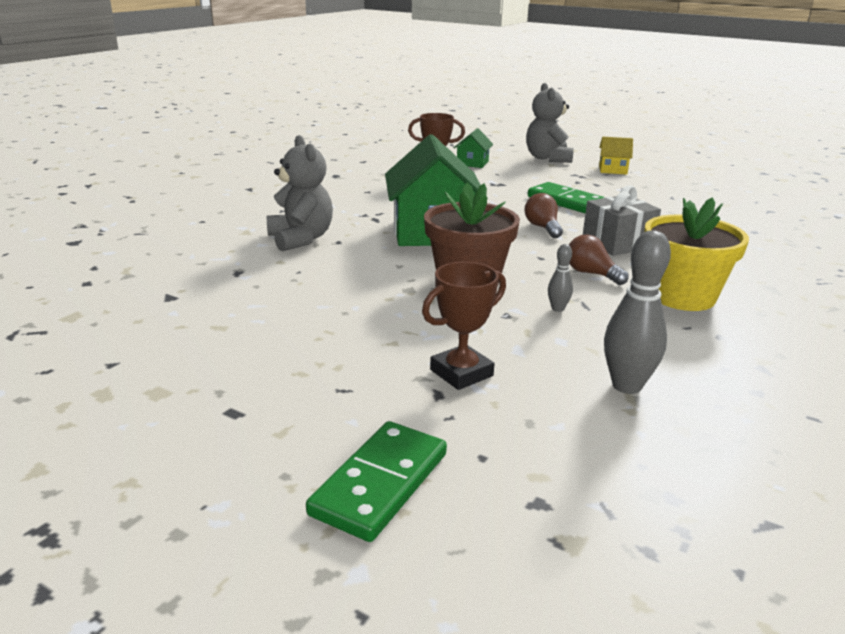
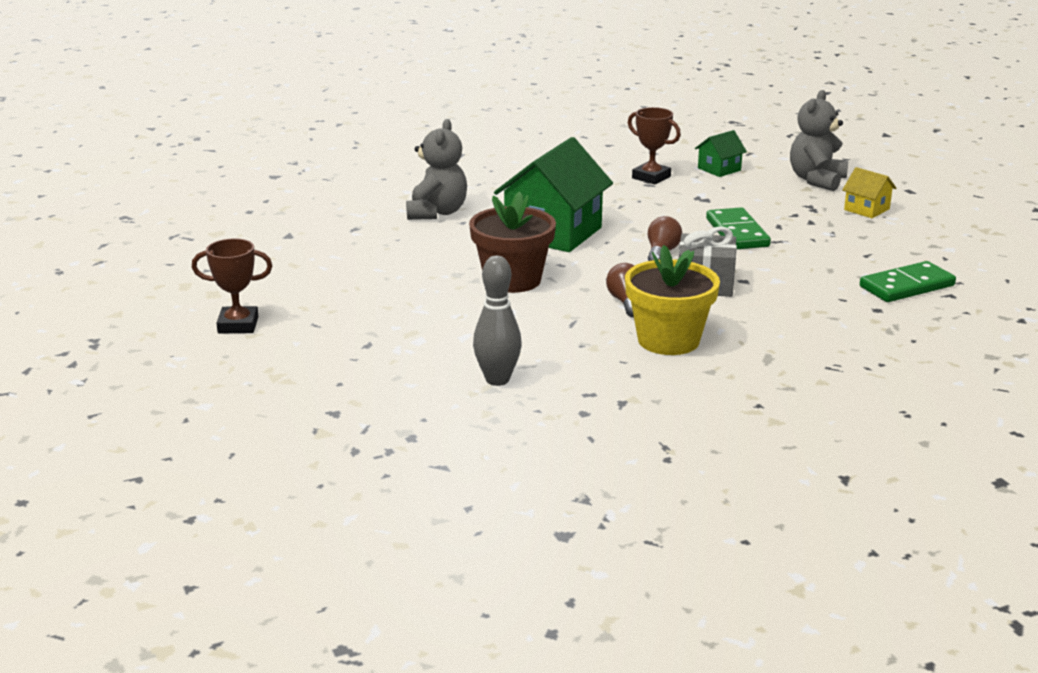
camera: 35 degrees right, 0 degrees up
(380, 484) = (266, 376): green domino -> green domino (907, 286)
(461, 373) = (401, 338): brown trophy -> brown trophy (238, 325)
(557, 309) = (545, 319): grey bowling pin -> none

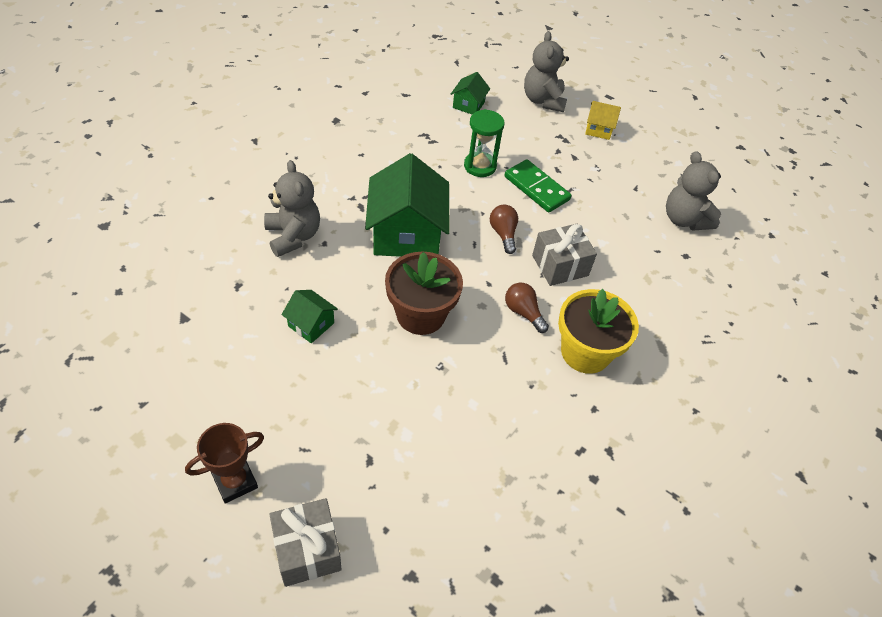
camera: 35 degrees left, 25 degrees up
(259, 374) = (307, 550): none -> grey gift
(398, 262) = (311, 324): none -> green house
(497, 380) = (504, 463): grey bowling pin -> none
(651, 177) = (427, 131): brown trophy -> none
(685, 208) = (480, 166): none -> green hourglass
(907, 286) = (684, 219): green domino -> grey teddy bear

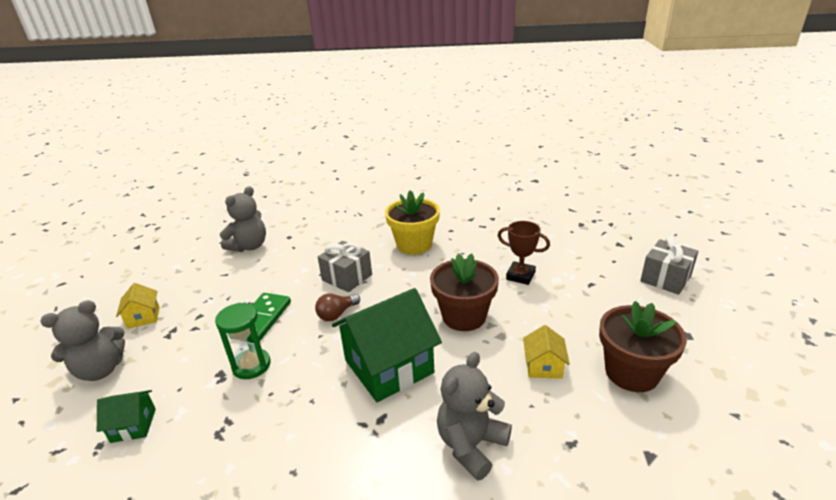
camera: 115 degrees left, 20 degrees down
(235, 481) = (687, 326): brown trophy -> brown trophy (520, 276)
(244, 377) = (631, 372): none -> brown flower pot
(311, 324) = (543, 366): green house -> yellow house
(523, 312) = (409, 276): brown light bulb -> none

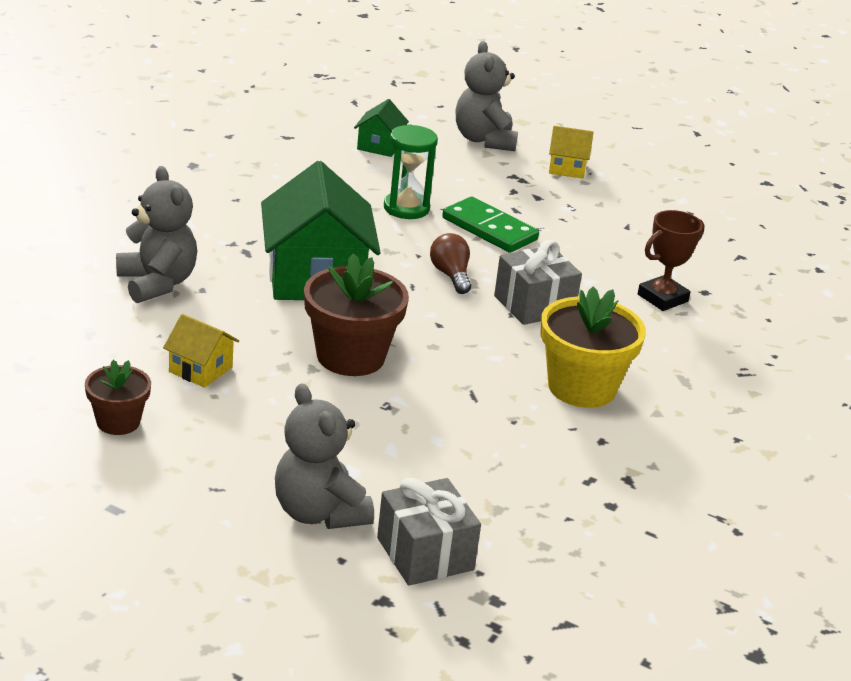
camera: 110 degrees right, 0 degrees up
(249, 246) = (698, 256): grey teddy bear -> grey teddy bear (319, 513)
(520, 276) = (395, 443): brown trophy -> brown trophy (662, 298)
(631, 372) = (118, 422): brown flower pot -> brown flower pot, size x0.58
(665, 278) = (240, 581): grey gift -> grey gift (425, 554)

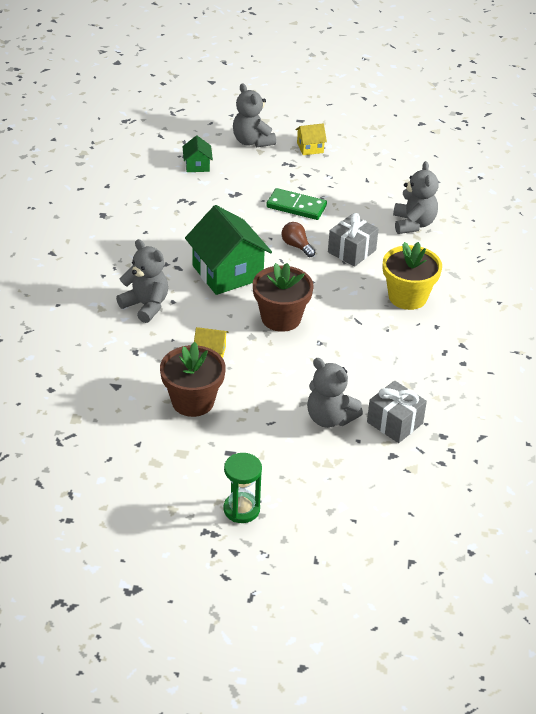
camera: 20 degrees left, 10 degrees up
(118, 422) = (193, 401): brown flower pot -> brown flower pot, size x1.72
(406, 208) = (242, 207): green hourglass -> green hourglass (241, 509)
(662, 298) = (413, 224): brown trophy -> grey teddy bear

